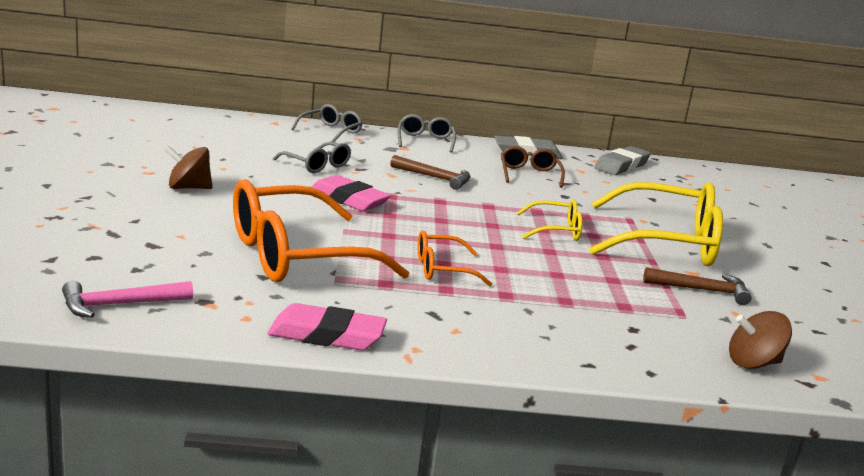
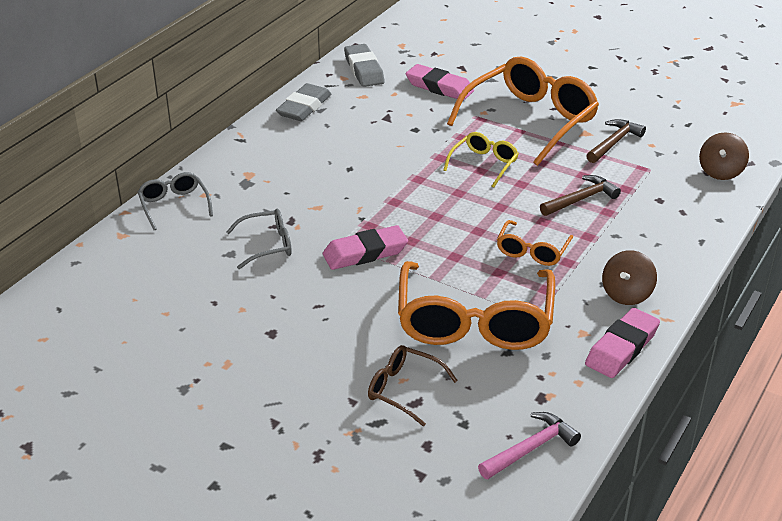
camera: 55 degrees left, 15 degrees up
(119, 305) = (531, 448): pink hammer -> pink hammer turned 135 degrees counterclockwise
(188, 188) = (286, 346): brown spinning top -> brown spinning top (626, 294)
(425, 141) = (237, 154): grey glasses -> none
(435, 178) = (338, 184): brown hammer -> brown hammer (581, 199)
(529, 174) = (357, 128): brown glasses -> brown glasses (403, 389)
(650, 197) = (439, 87): none -> pink eraser
(667, 243) = (530, 120): yellow glasses -> orange glasses

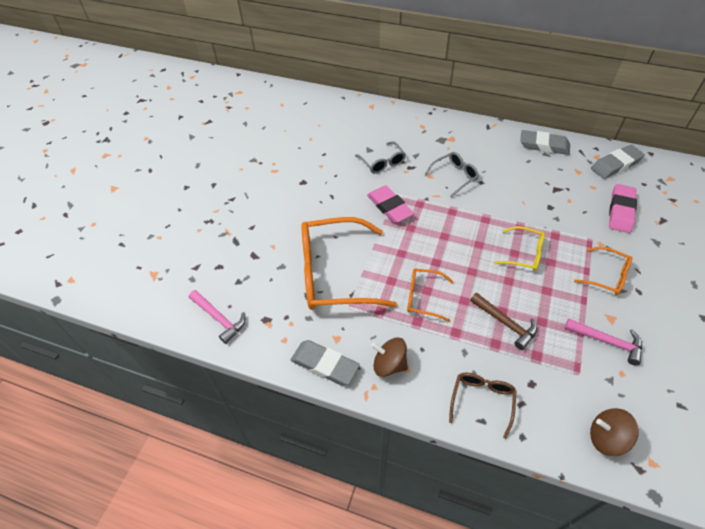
camera: 80 degrees right, 15 degrees up
(174, 205) = (406, 117): grey glasses -> grey glasses (454, 176)
(403, 389) = (264, 248): brown glasses -> brown glasses (482, 401)
(530, 120) = (607, 276): orange glasses -> orange glasses, size x0.48
(614, 142) = (607, 342): brown hammer -> pink hammer
(621, 348) = (325, 365): pink eraser -> grey eraser

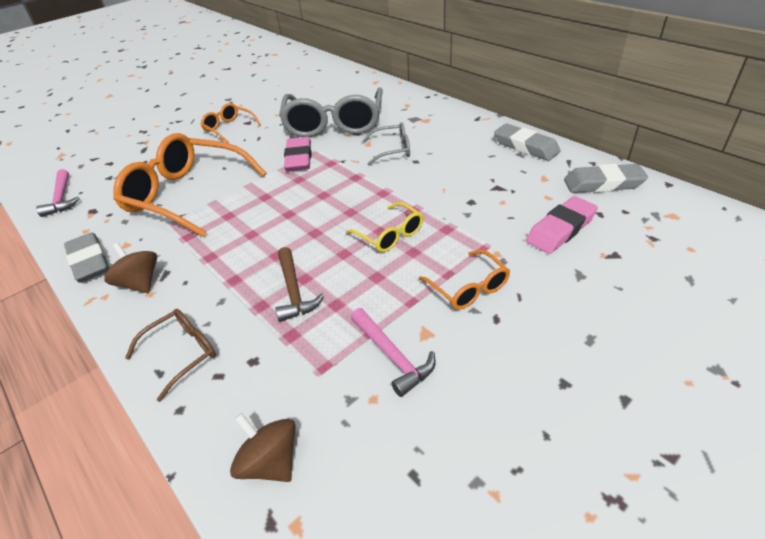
camera: 30 degrees right, 10 degrees down
(382, 163) = (334, 124): grey glasses -> grey glasses, size x2.07
(423, 297) = (240, 239): orange glasses -> orange glasses (229, 128)

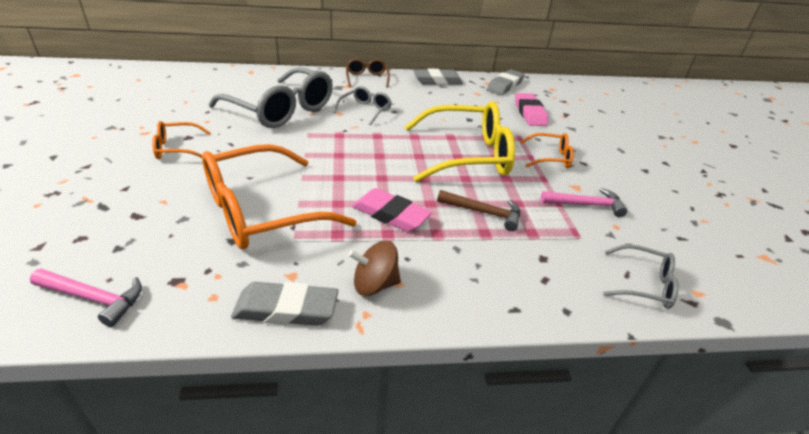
camera: 60 degrees left, 5 degrees down
(182, 353) = (503, 289): brown glasses -> brown glasses (367, 78)
(270, 462) = (644, 284): brown spinning top -> grey glasses
(299, 158) = (306, 142): pink eraser -> pink eraser (390, 215)
(390, 235) = (467, 155): yellow glasses -> yellow glasses, size x2.07

